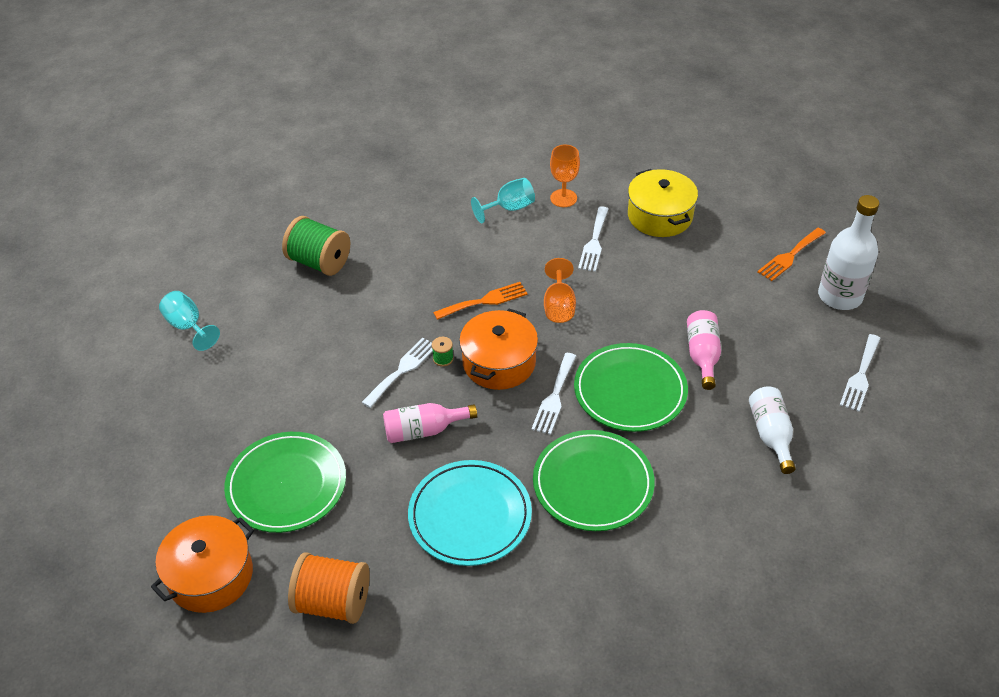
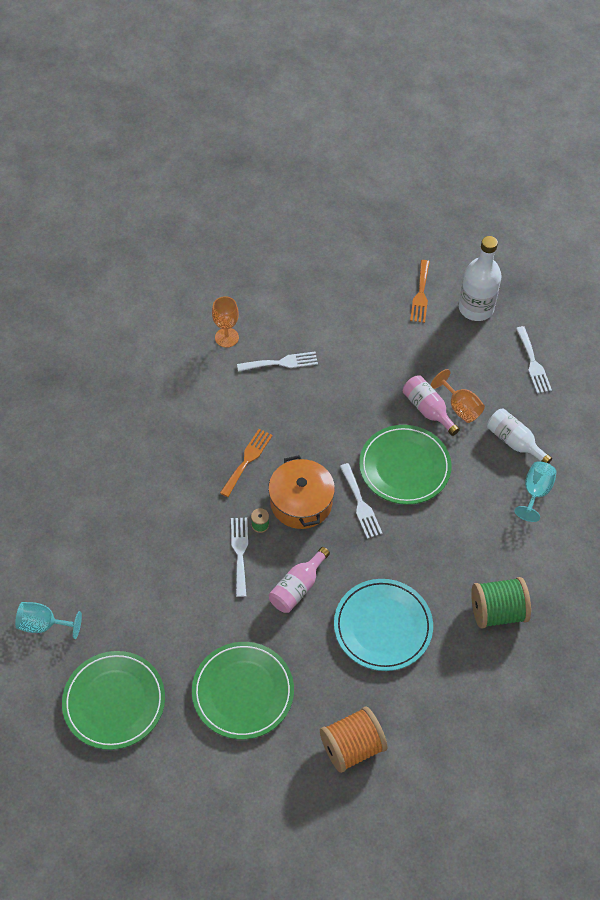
camera: 40 degrees left, 10 degrees up
(210, 575) = (255, 790): orange pot -> none
(319, 262) = (93, 505): green spool -> green spool (497, 611)
(509, 208) = (194, 370): turquoise goblet -> turquoise goblet (535, 492)
(559, 306) = (302, 431): orange goblet -> orange goblet (460, 407)
(593, 483) = (438, 550): green plate -> green plate (114, 701)
(594, 242) = (281, 363): white fork -> white fork turned 75 degrees counterclockwise
(660, 216) = (308, 312): yellow pot -> none

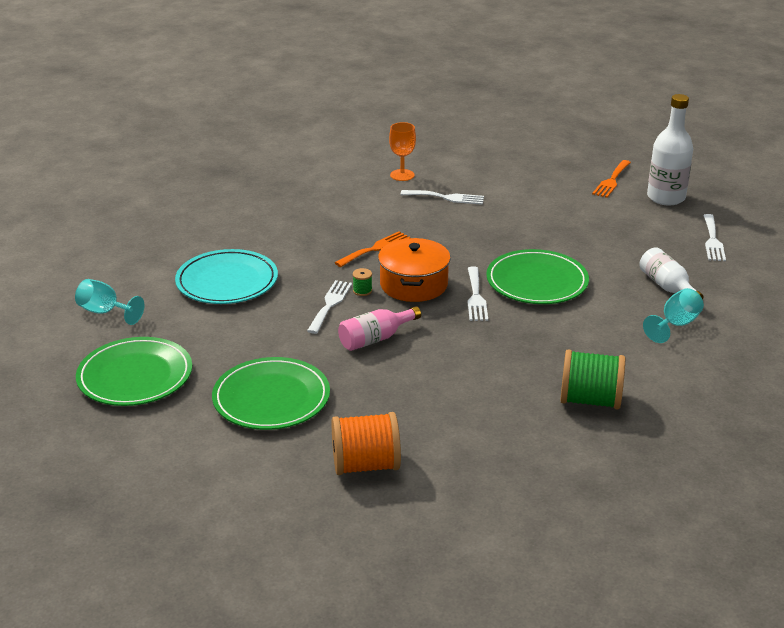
camera: 20 degrees right, 25 degrees down
(383, 626) = (452, 384): turquoise plate -> turquoise plate (227, 281)
(428, 409) = (582, 250): pink bottle -> none
(460, 407) = (618, 254): orange goblet -> none

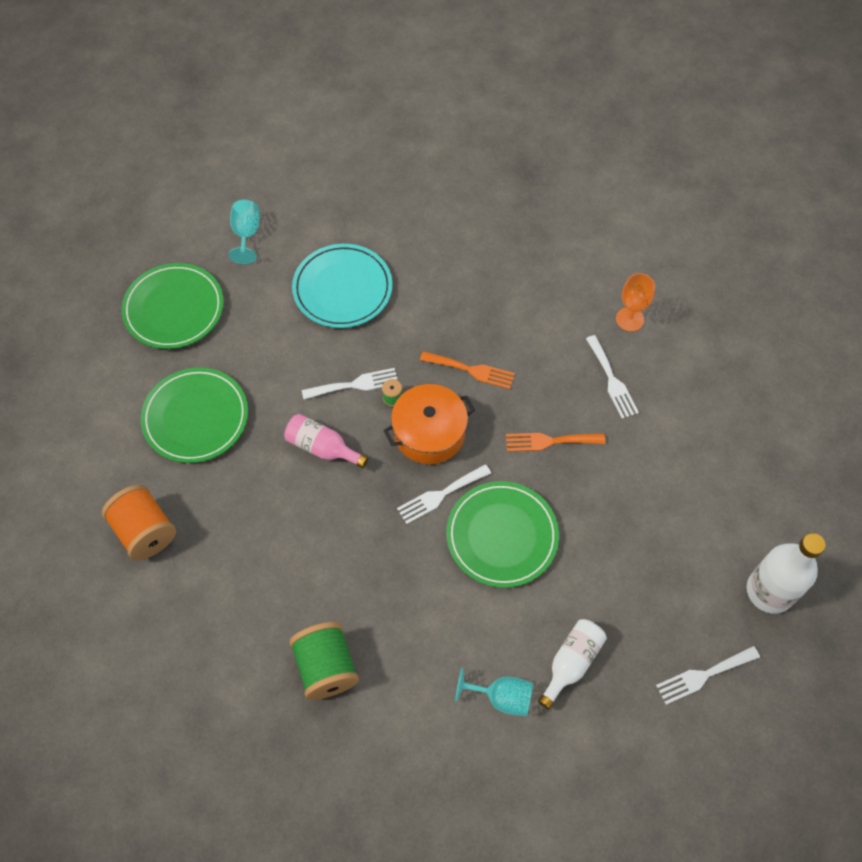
camera: 60 degrees right, 30 degrees up
(611, 181) = (768, 519): orange fork -> orange fork (549, 441)

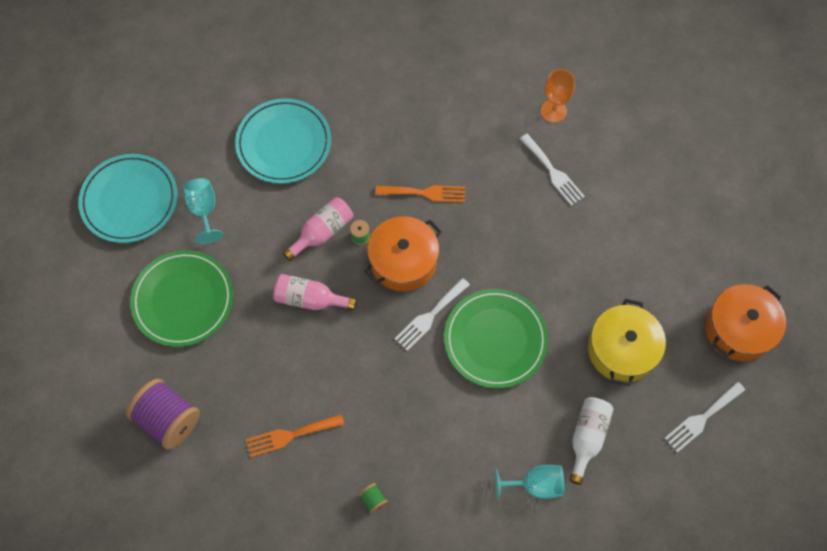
camera: 15 degrees left, 5 degrees up
(145, 531) = (169, 419): orange spool -> purple spool
(174, 309) = (129, 200): green plate -> turquoise plate
(246, 234) = (177, 111): turquoise goblet -> turquoise goblet (204, 210)
(326, 667) = (373, 499): green spool -> green spool, size x0.41
(355, 384) = (322, 232): white fork -> pink bottle
(549, 441) = (513, 242): orange fork -> orange fork (290, 435)
(634, 580) = (621, 349): none -> yellow pot
(769, 591) = (738, 329): white bottle -> orange pot

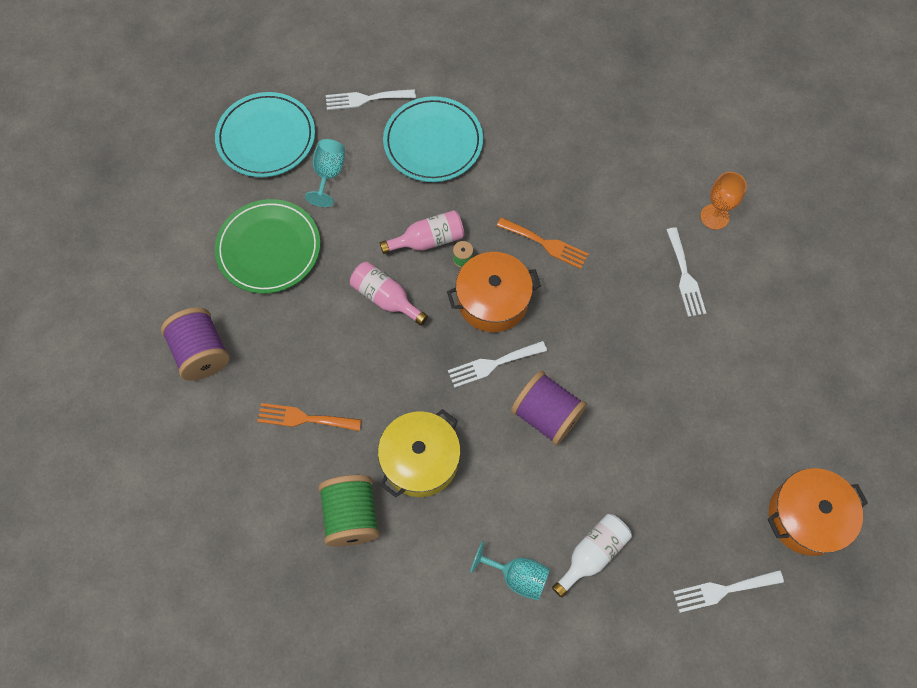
camera: 25 degrees right, 0 degrees up
(204, 128) = (366, 99): none -> white fork
(373, 499) = (351, 516): green spool -> green spool, size x2.41
(495, 339) = (546, 415): green plate -> purple spool
(621, 349) = (671, 482): yellow pot -> yellow pot (420, 460)

